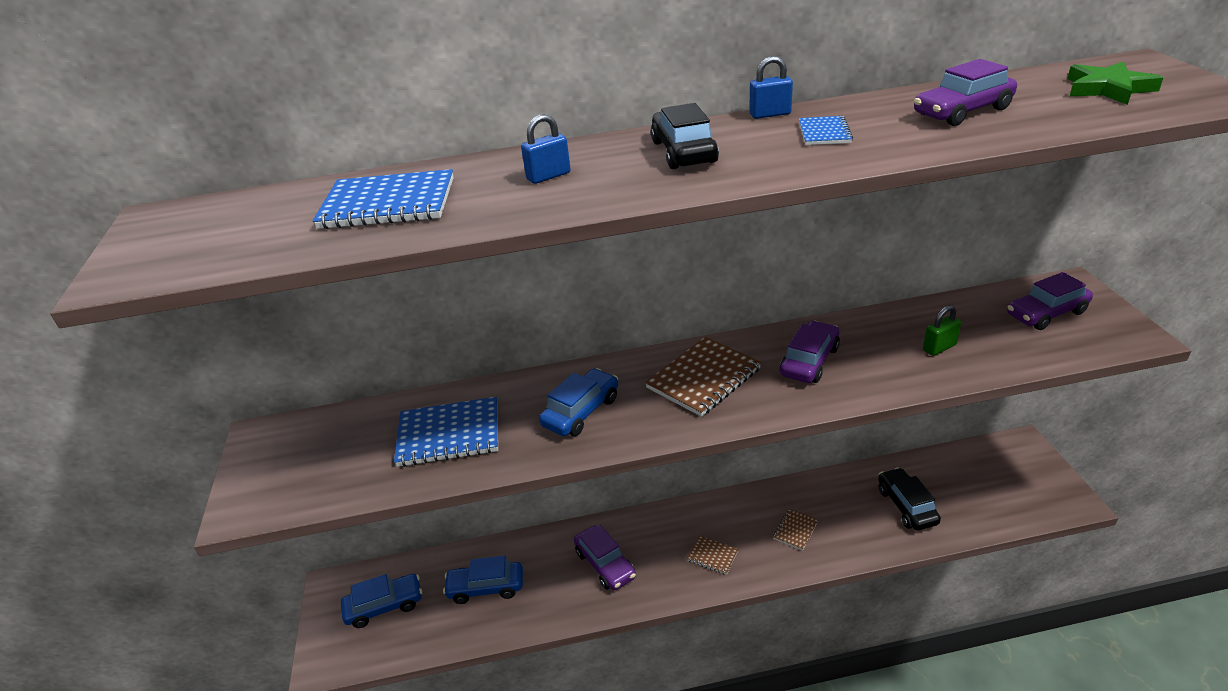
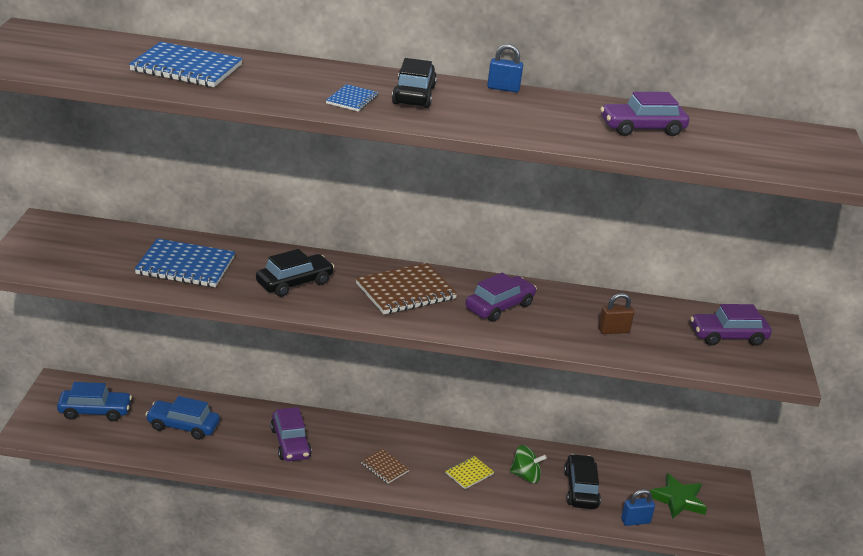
camera: 10 degrees right, 5 degrees down
(548, 176) = (306, 83): blue padlock -> blue padlock (635, 521)
(581, 411) = (294, 283): blue car -> black car
(795, 530) = (469, 474): brown notebook -> yellow notebook
(824, 133) = (526, 112): blue notebook -> blue notebook (352, 100)
(848, 511) = (525, 476): none -> green spinning top
(939, 347) = (613, 330): green padlock -> brown padlock
(1108, 89) = (771, 146): green star -> green star (678, 500)

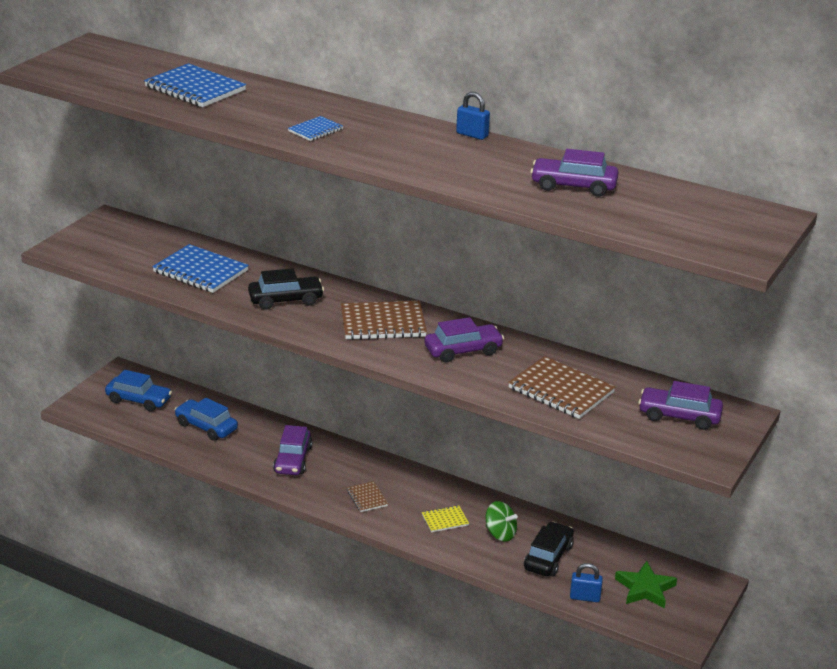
camera: 25 degrees right, 0 degrees up
(413, 95) = (377, 132): black car -> none
(613, 330) = (561, 390): brown padlock -> brown notebook

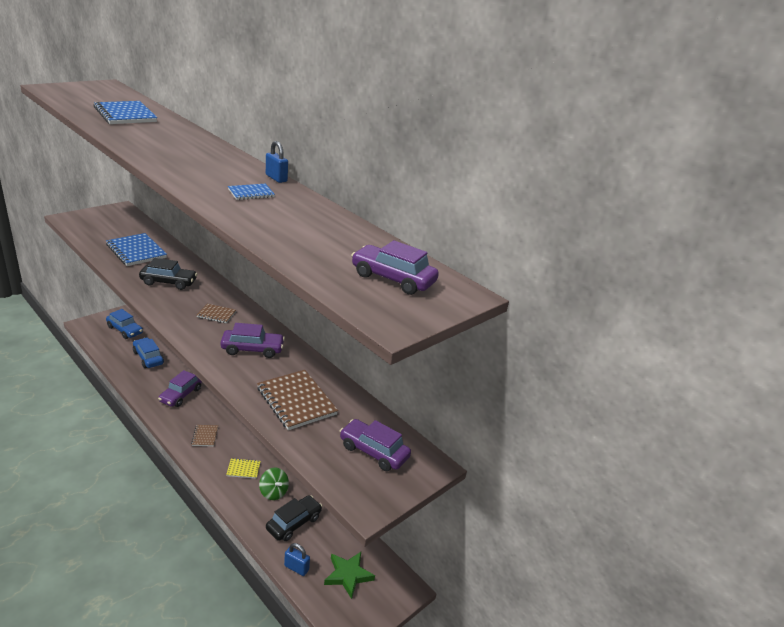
camera: 15 degrees right, 0 degrees up
(315, 130) = (164, 152): blue notebook -> blue notebook (251, 193)
(383, 323) = (216, 314): brown notebook -> brown notebook, size x0.52
(573, 186) = (307, 229): purple car -> purple car (393, 279)

